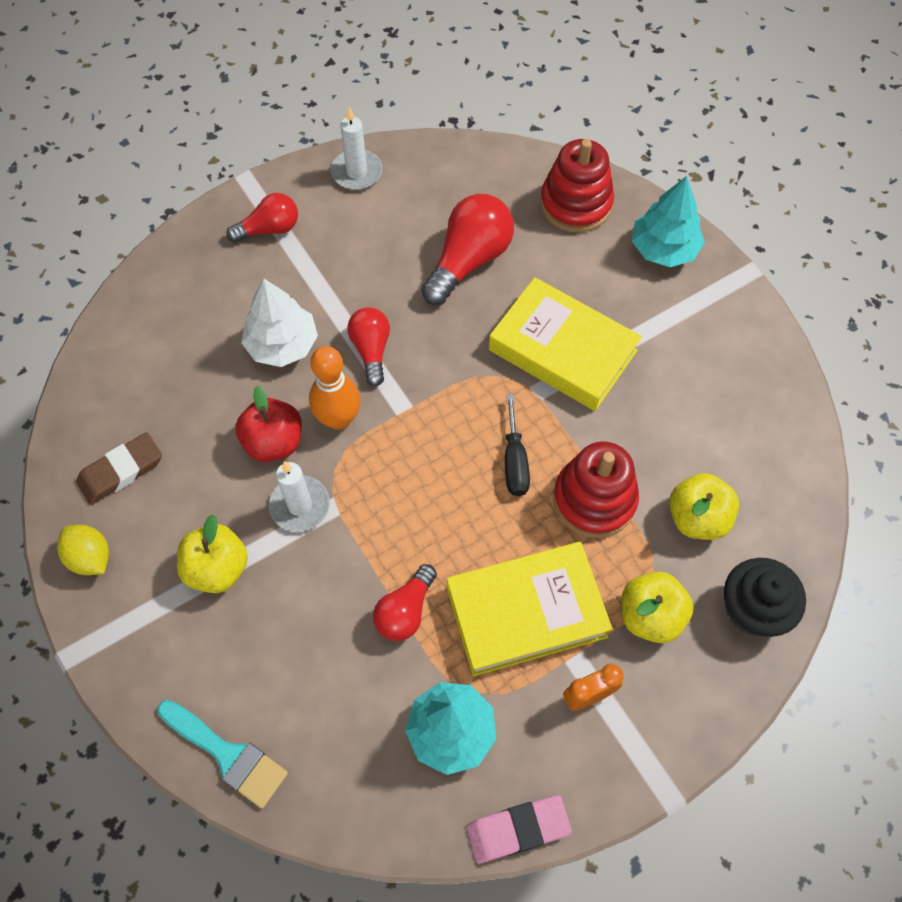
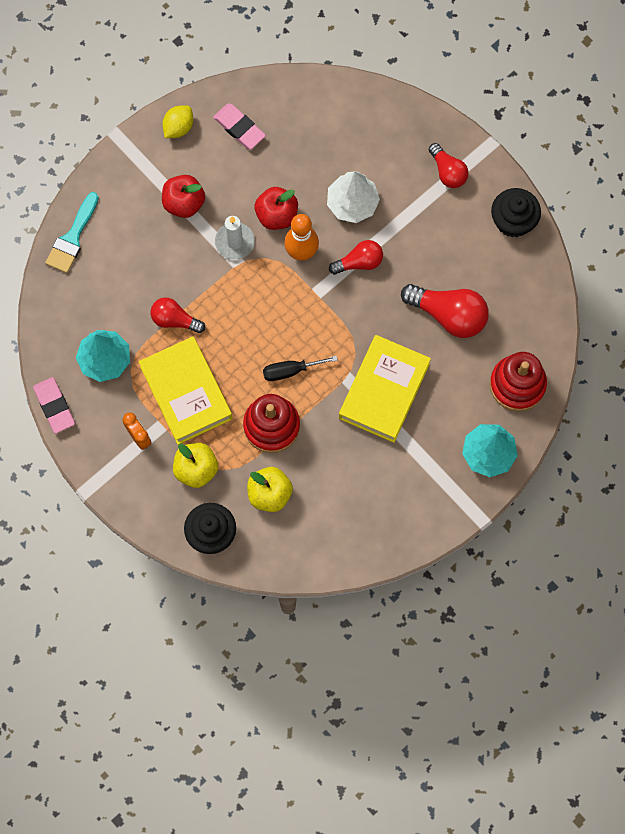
camera: 80 degrees right, 10 degrees up
(121, 471) = (239, 128): brown eraser -> pink eraser
(217, 568) = (184, 203): yellow apple -> red apple
(357, 172) = (513, 221): white candle -> black cupcake

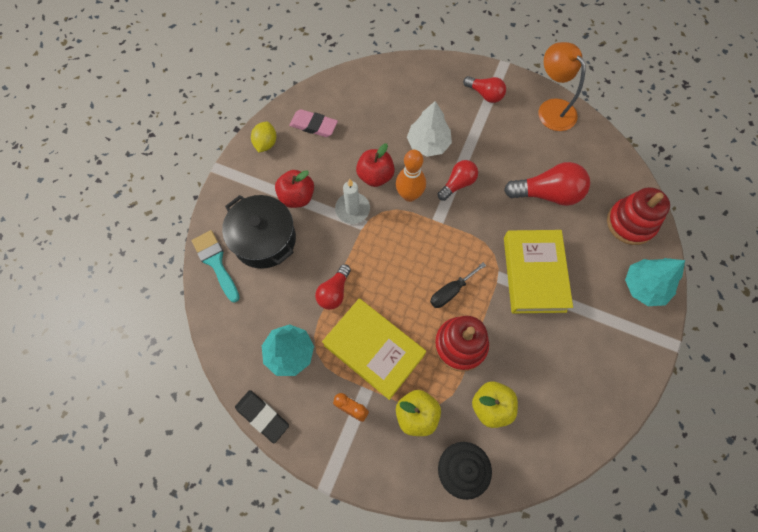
camera: 25 degrees left, 5 degrees down
(54, 406) = (262, 416): pink eraser -> black eraser
(72, 238) = (216, 262): turquoise brush -> turquoise brush turned 150 degrees clockwise
(130, 235) = (264, 240): none -> black pot
(175, 320) = (334, 292): red light bulb -> red light bulb turned 60 degrees counterclockwise
(513, 221) = (552, 108): black cupcake -> orange lamp

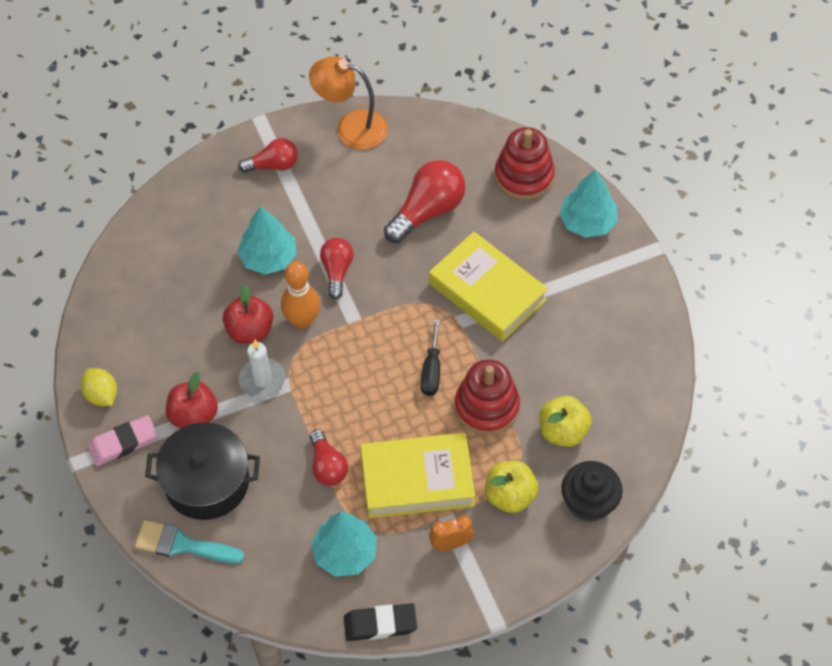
camera: 45 degrees left, 10 degrees down
(313, 125) = (132, 336): pink eraser -> pink eraser (123, 443)
(428, 144) = (268, 258): white tree -> turquoise tree

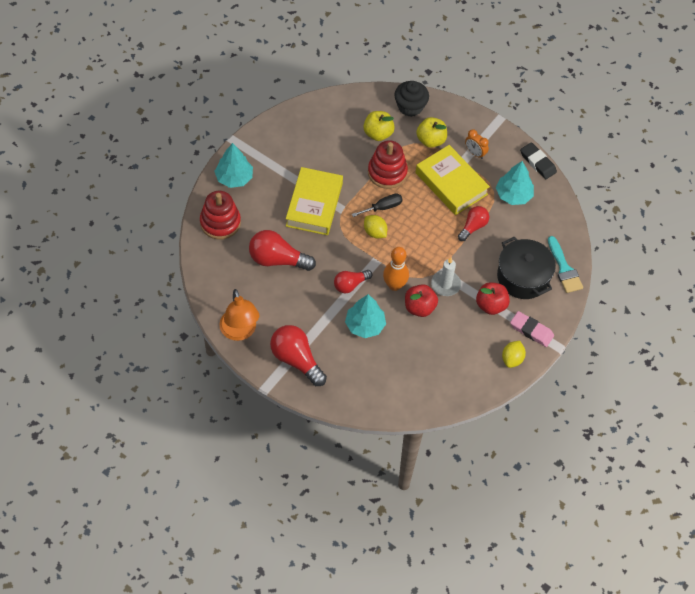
camera: 125 degrees left, 0 degrees up
(273, 165) = (296, 360): red light bulb -> red light bulb, size x1.62
(397, 340) = (375, 232): none -> yellow lemon

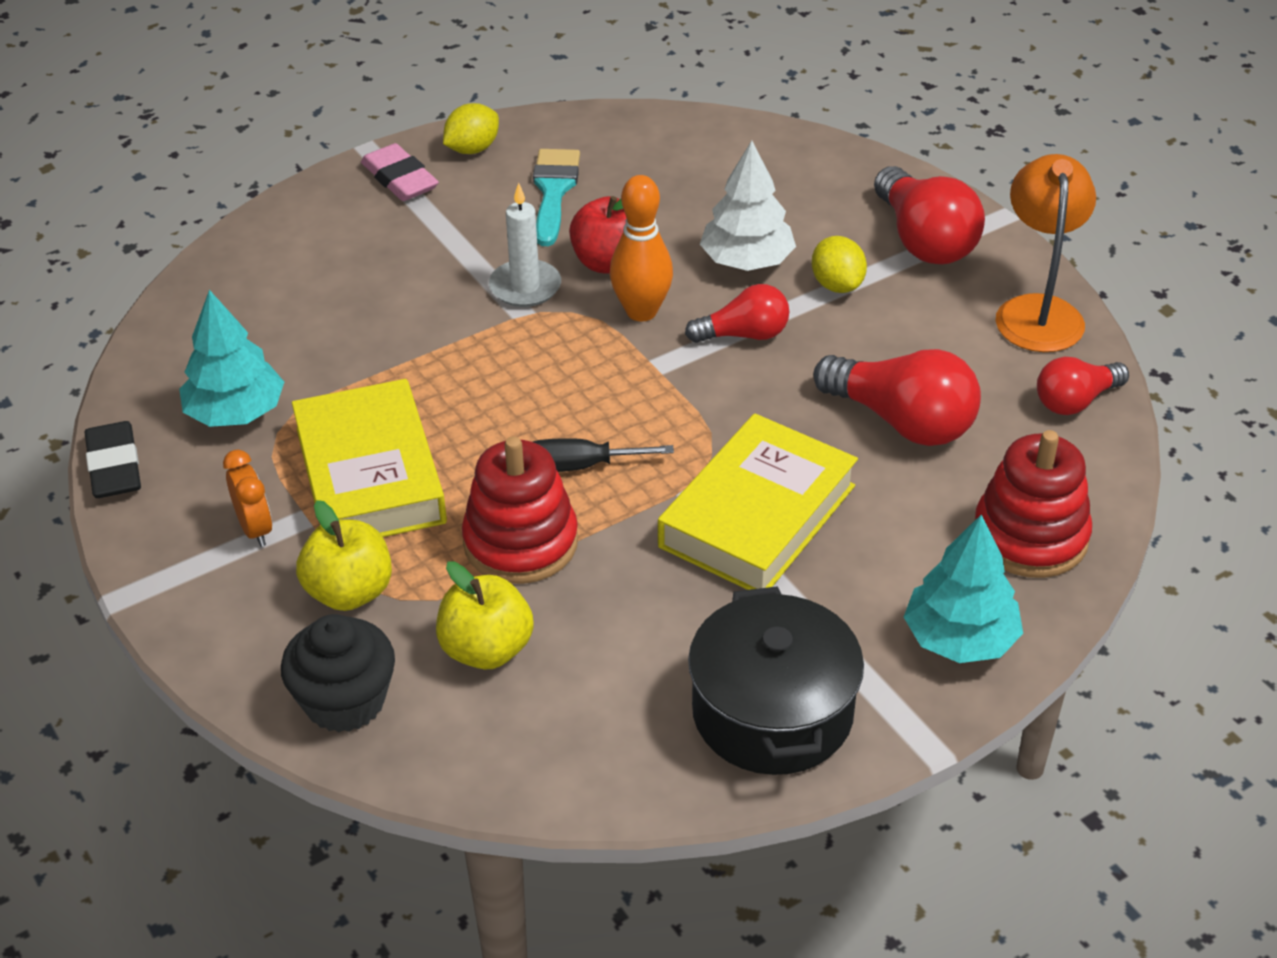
camera: 155 degrees left, 15 degrees down
(365, 325) = (746, 261): turquoise tree -> white tree
(375, 232) = (630, 419): yellow lemon -> yellow lemon (837, 285)
(473, 227) = (384, 374): red light bulb -> red light bulb (1075, 401)
(491, 305) = (452, 233): red apple -> none
(523, 277) = (345, 261): black pot -> black pot (772, 712)
(564, 269) = (245, 254): turquoise brush -> turquoise brush (554, 191)

